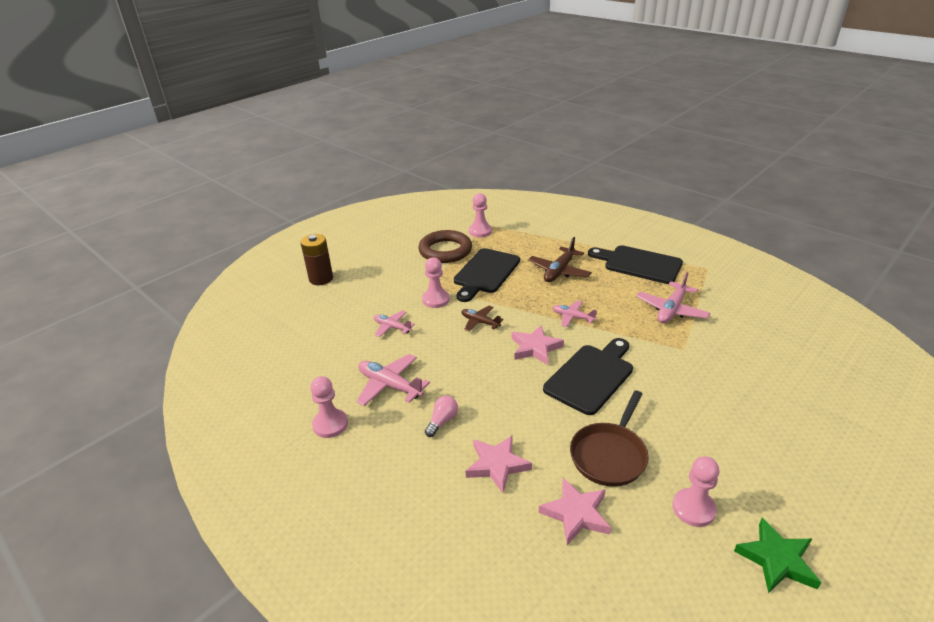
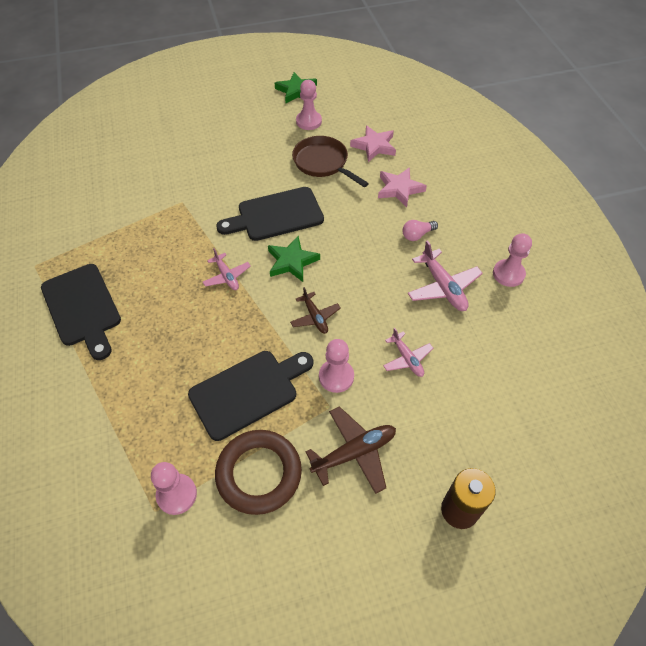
camera: 150 degrees left, 20 degrees up
(535, 348) = (292, 261): pink star -> green star
(559, 271) = (169, 345): brown plane -> brown plane (354, 452)
(609, 454) = (323, 163): brown pan -> brown pan turned 105 degrees counterclockwise
(671, 310) = (137, 239): pink plane -> none

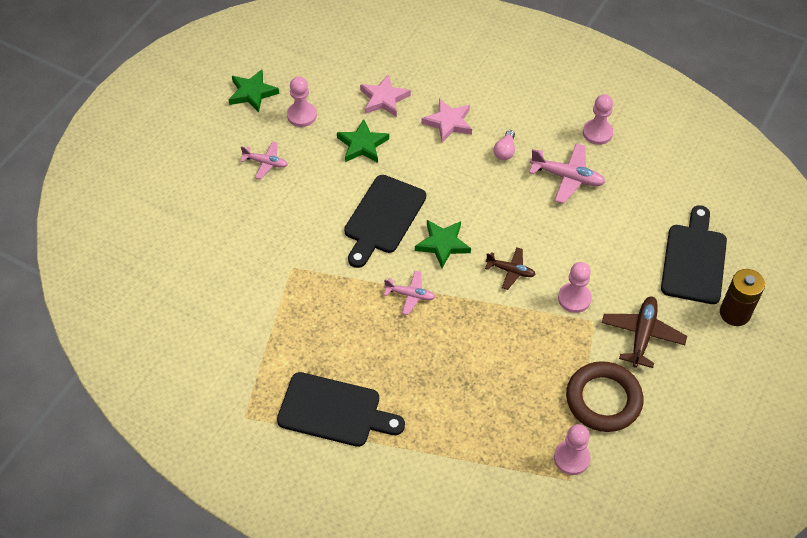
camera: 45 degrees left, 0 degrees up
(248, 391) = (532, 358): black cutting board -> black cutting board (694, 260)
(323, 163) = (362, 145): brown pan -> green star
(407, 358) = (602, 248): pink plane -> pink plane (266, 163)

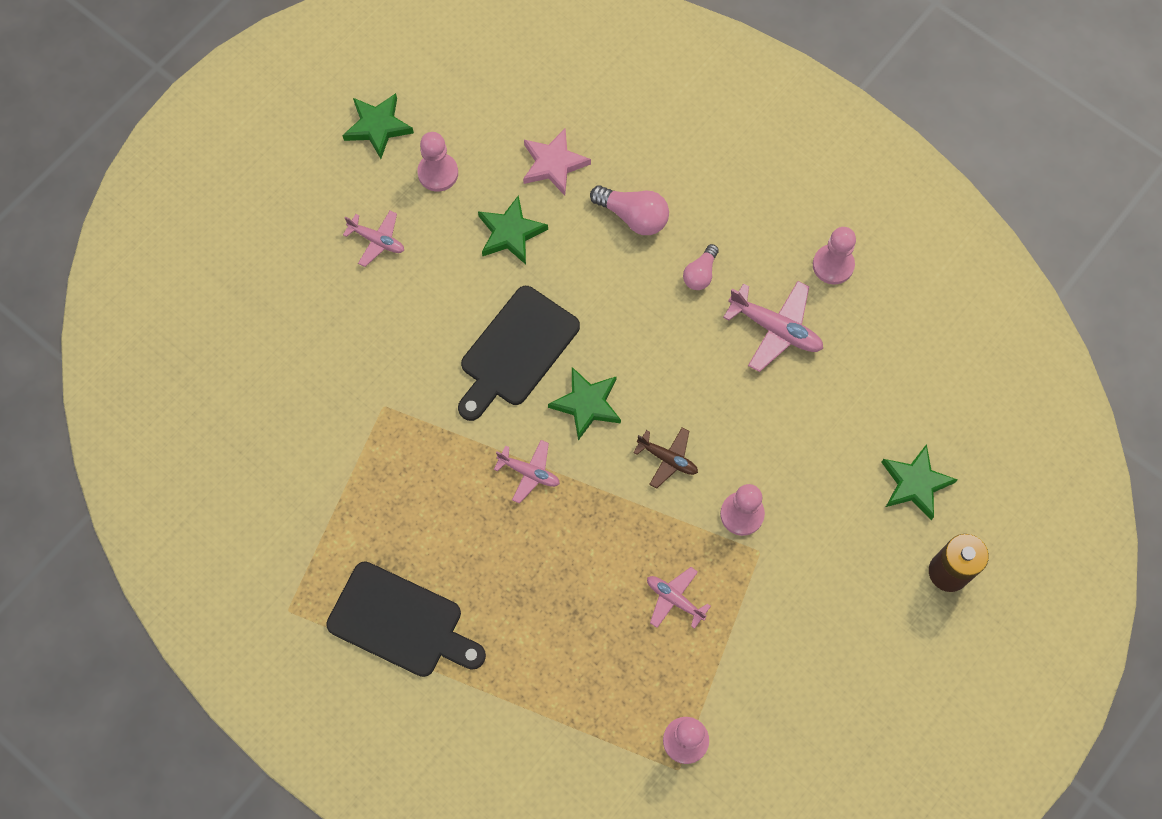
camera: 10 degrees right, 15 degrees up
(448, 123) = (633, 216): pink star -> pink light bulb
(539, 362) = (674, 599): none -> pink plane
(603, 399) = (745, 666): brown ring -> none
(642, 335) = (818, 583): brown plane -> none
(694, 260) = (915, 483): black cutting board -> green star

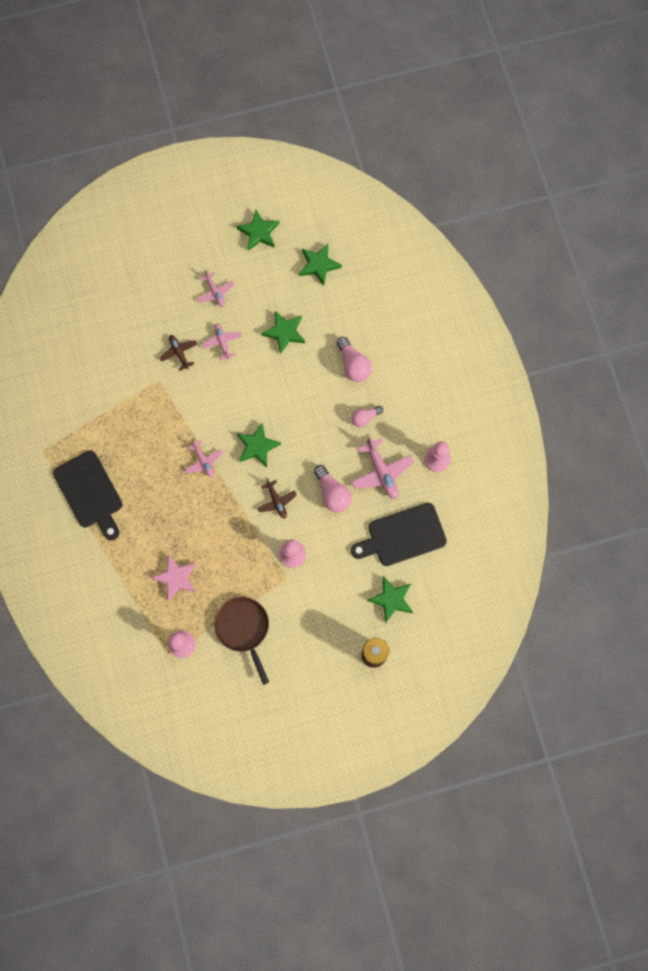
camera: 35 degrees right, 5 degrees up
(386, 351) = (179, 353): none -> brown plane
(438, 173) = (271, 277): pink pawn -> none
(490, 119) = (319, 265): none -> green star
(516, 351) = (242, 396): black cutting board -> black cutting board (402, 536)
(553, 164) = (333, 310): pink star -> pink star (176, 578)
(674, 599) = (227, 573): pink plane -> pink plane (222, 342)
(733, 398) = (332, 493): none -> pink light bulb
(753, 659) = (244, 629): none -> brown pan

